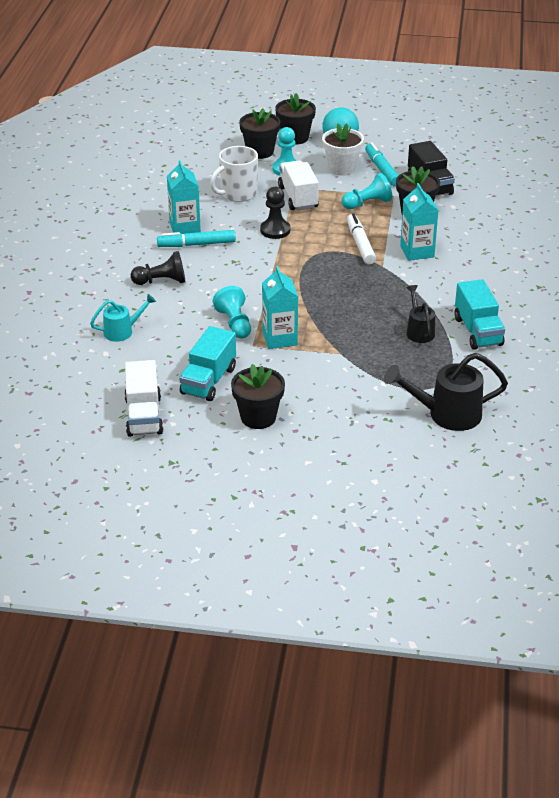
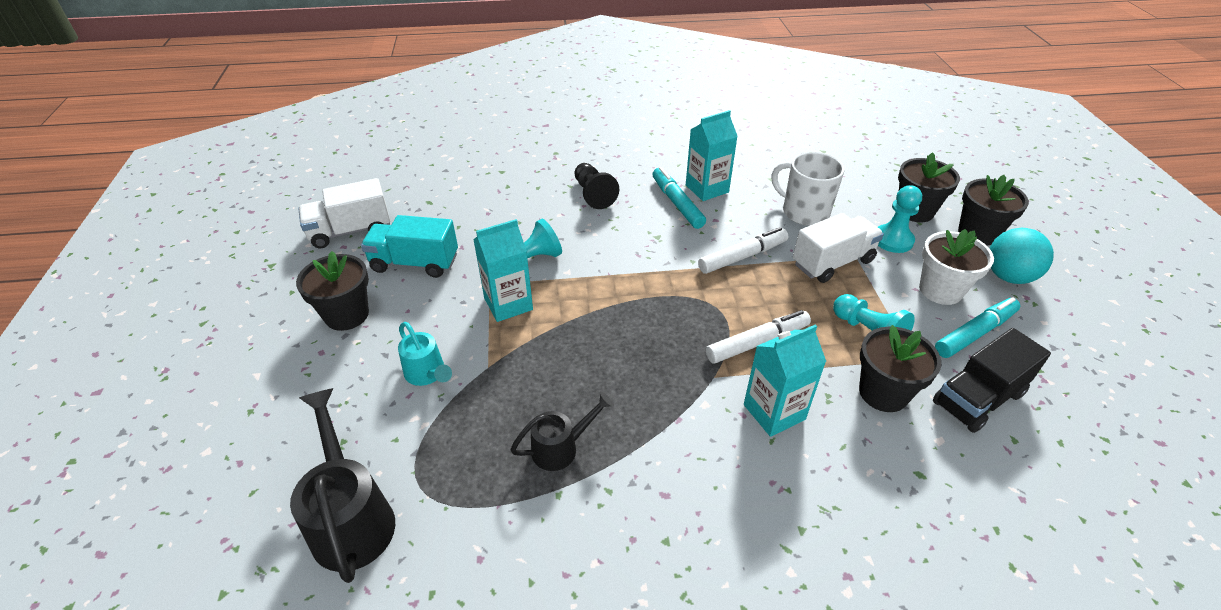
camera: 75 degrees right, 5 degrees up
(122, 331) = (494, 188): turquoise watering can -> turquoise watering can (427, 374)
(275, 230) = (742, 257): black pawn -> white marker
(477, 331) = (581, 532): turquoise truck -> none

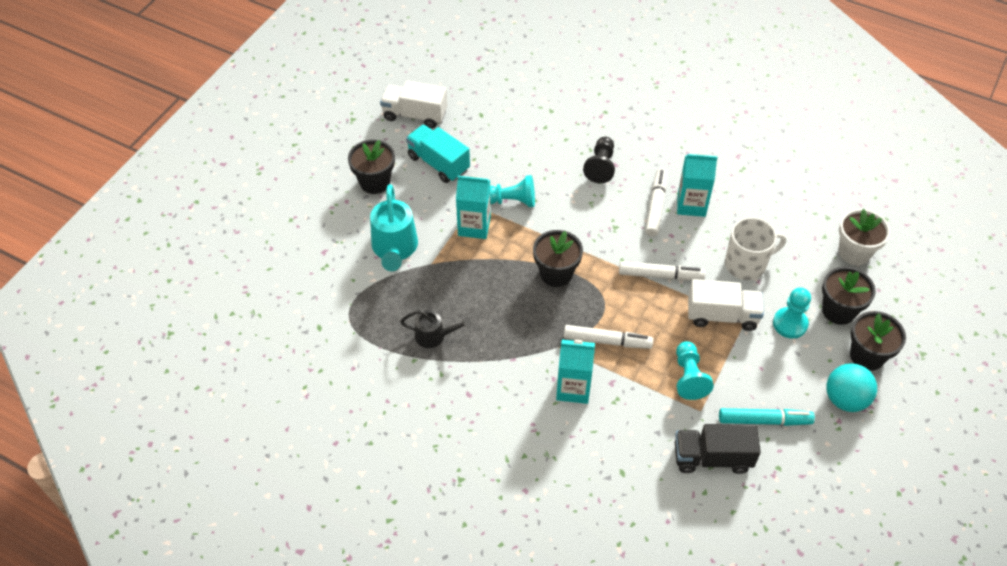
camera: 35 degrees right, 10 degrees up
(351, 518) = (306, 310): black watering can -> none
(427, 374) = (394, 249): turquoise watering can -> turquoise watering can, size x1.67
(677, 203) = (656, 206): turquoise marker -> white marker
(804, 212) = (746, 264): white mug -> white mug turned 90 degrees clockwise
(883, 393) = (654, 418): black flower pot -> black flower pot (556, 273)
(940, 290) = (778, 379): white flower pot -> white flower pot (854, 252)

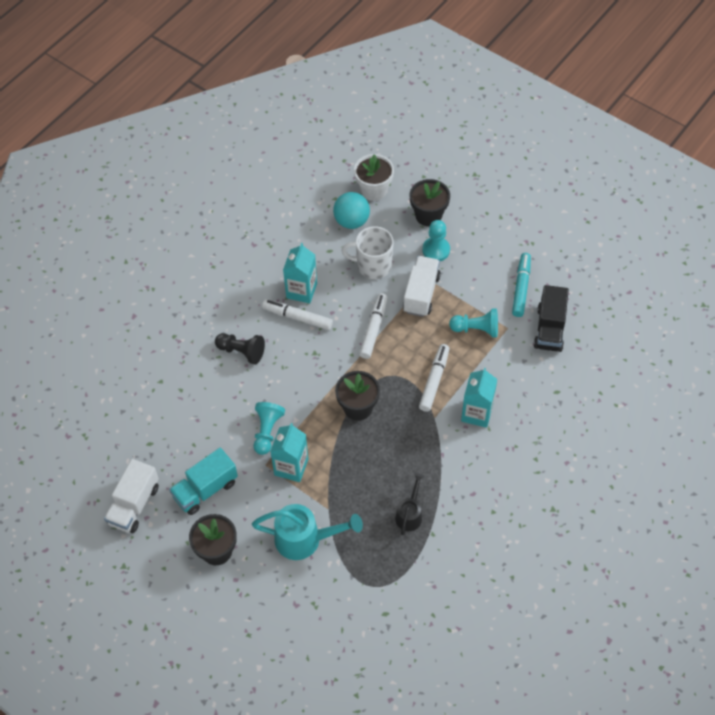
camera: 80 degrees left, 5 degrees up
(746, 264) = (373, 265): white mug -> white mug turned 75 degrees counterclockwise
(845, 399) = (508, 232): turquoise ball -> turquoise ball (351, 221)
(867, 356) = (472, 209): black flower pot -> none

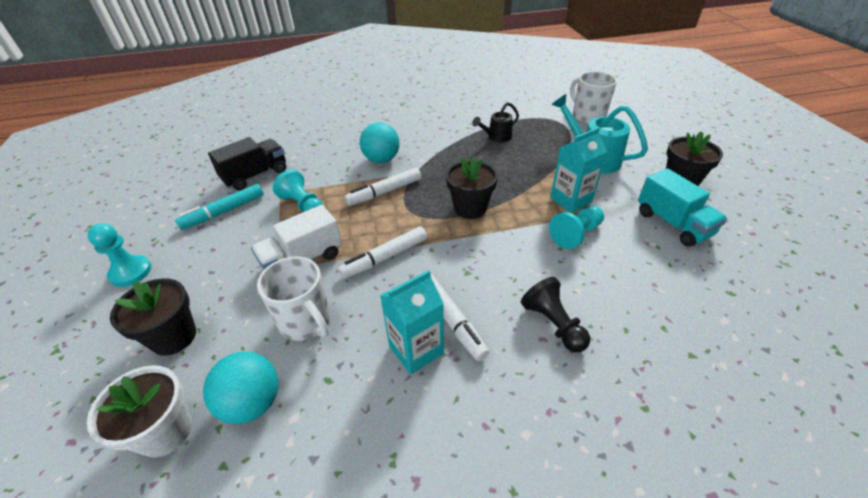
camera: 140 degrees left, 15 degrees down
(134, 505) = (766, 248): white truck -> none
(205, 489) = (672, 224): turquoise truck -> turquoise truck turned 60 degrees clockwise
(350, 618) = (587, 116): none -> white mug
(436, 250) = (228, 291): turquoise pawn -> turquoise pawn (131, 272)
(477, 413) = (381, 159): turquoise carton -> turquoise ball

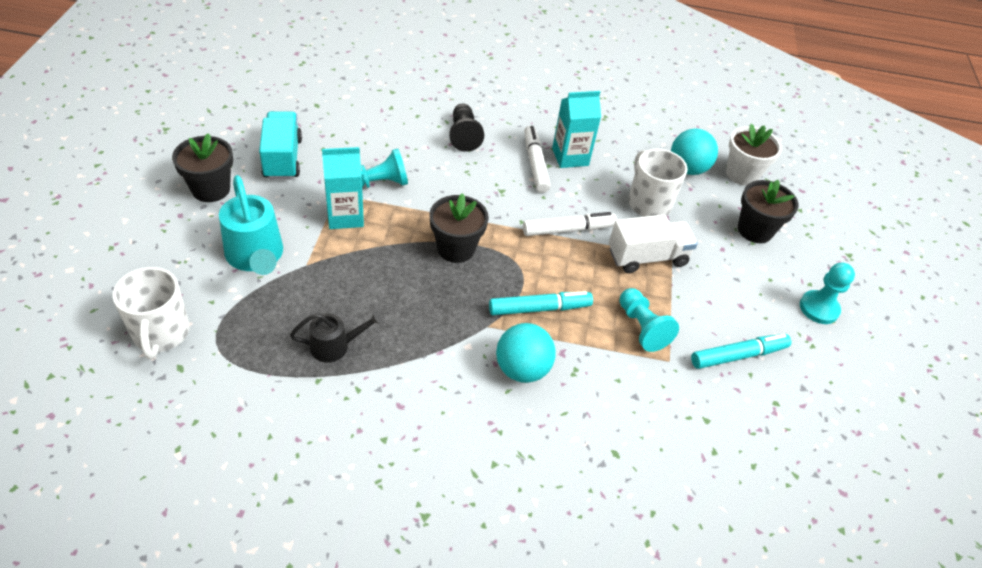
camera: 165 degrees left, 5 degrees up
(255, 176) = (704, 410): black truck -> none
(384, 192) = (539, 308): white marker -> turquoise marker

